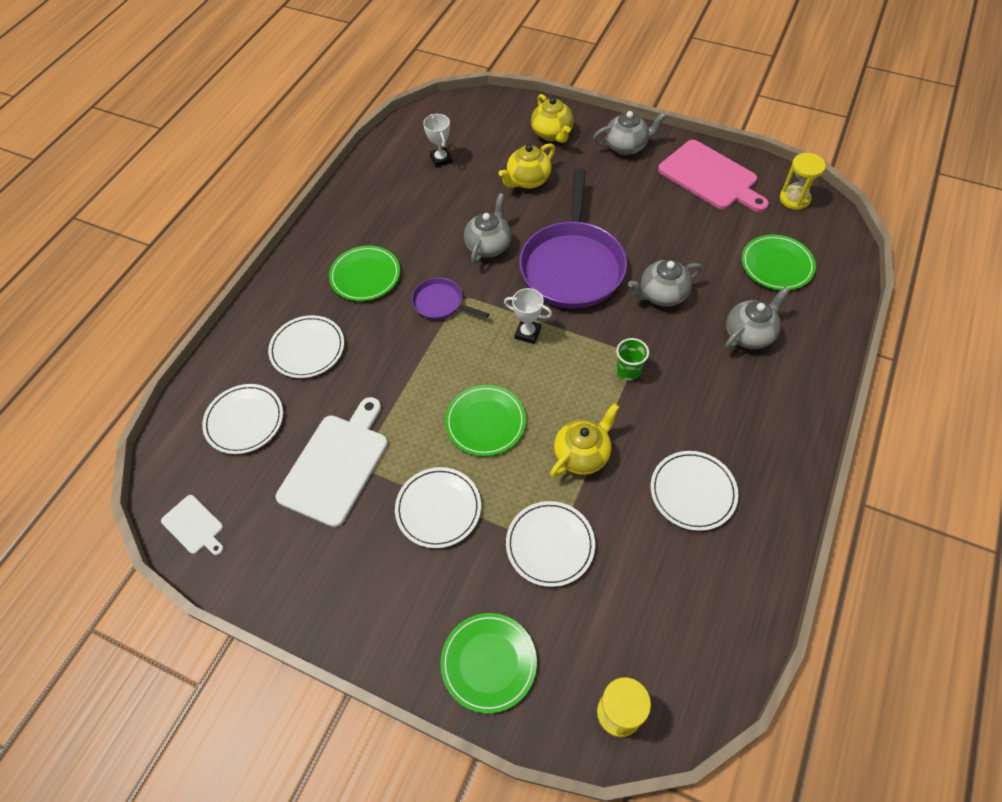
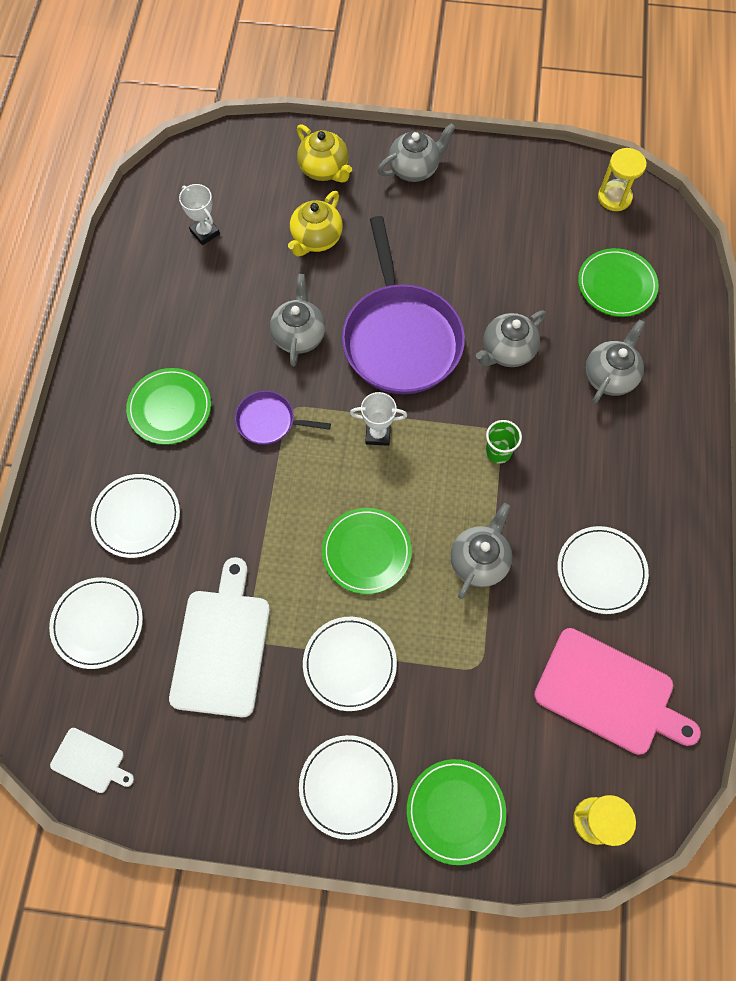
camera: 20 degrees left, 10 degrees up
(550, 544) = (477, 669): white plate -> white plate (348, 786)
(582, 454) = (479, 561): yellow teapot -> grey teapot
(710, 177) = (518, 189): pink cutting board -> pink cutting board (609, 693)

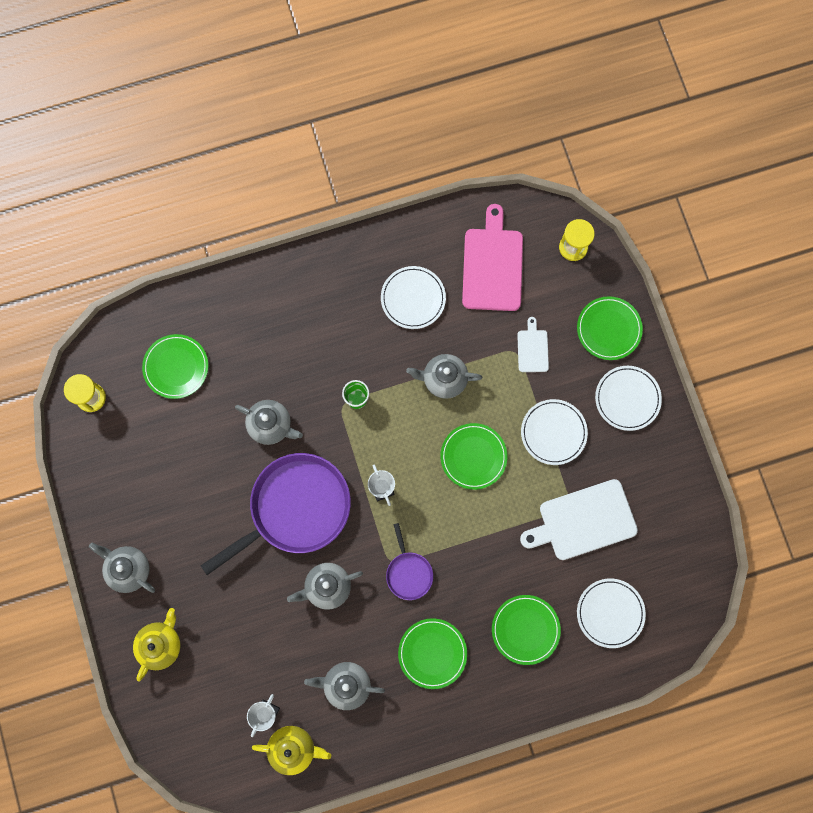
camera: 115 degrees left, 10 degrees up
(90, 761) = (695, 566): white cutting board -> white cutting board (532, 349)
(136, 517) = (525, 629): white plate -> green plate
(316, 239) = (233, 617): yellow teapot -> yellow teapot (293, 748)
(610, 376) = (259, 344): grey teapot -> grey teapot (346, 685)

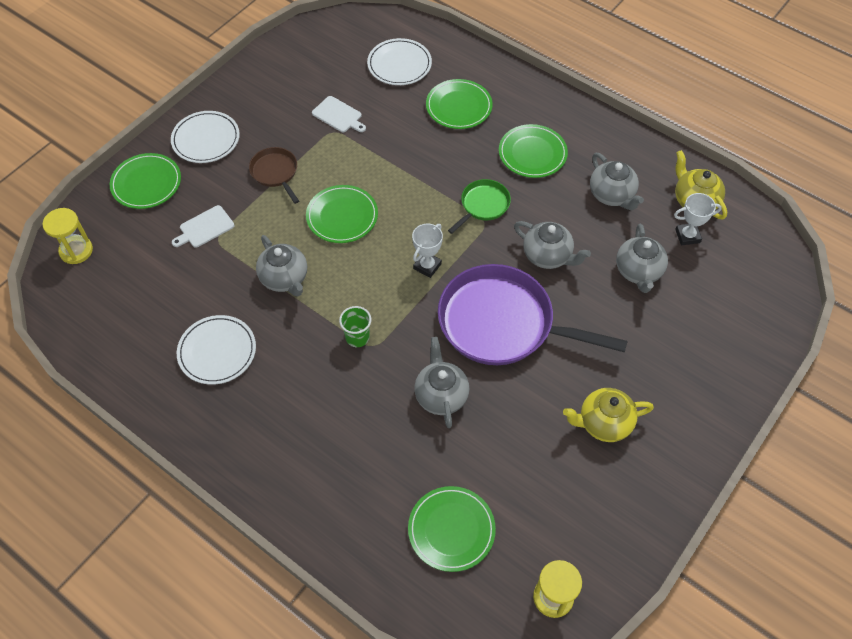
camera: 125 degrees left, 20 degrees down
(128, 569) = (682, 428): grey teapot -> grey teapot (638, 271)
(161, 644) = (717, 353): yellow teapot -> yellow teapot (604, 423)
(408, 573) = (483, 205): purple pan -> green pan
(492, 265) = (136, 304): pink cutting board -> none
(553, 432) = (275, 172): white plate -> brown pan
(583, 521) = (338, 115): white cutting board -> white cutting board, size x0.51

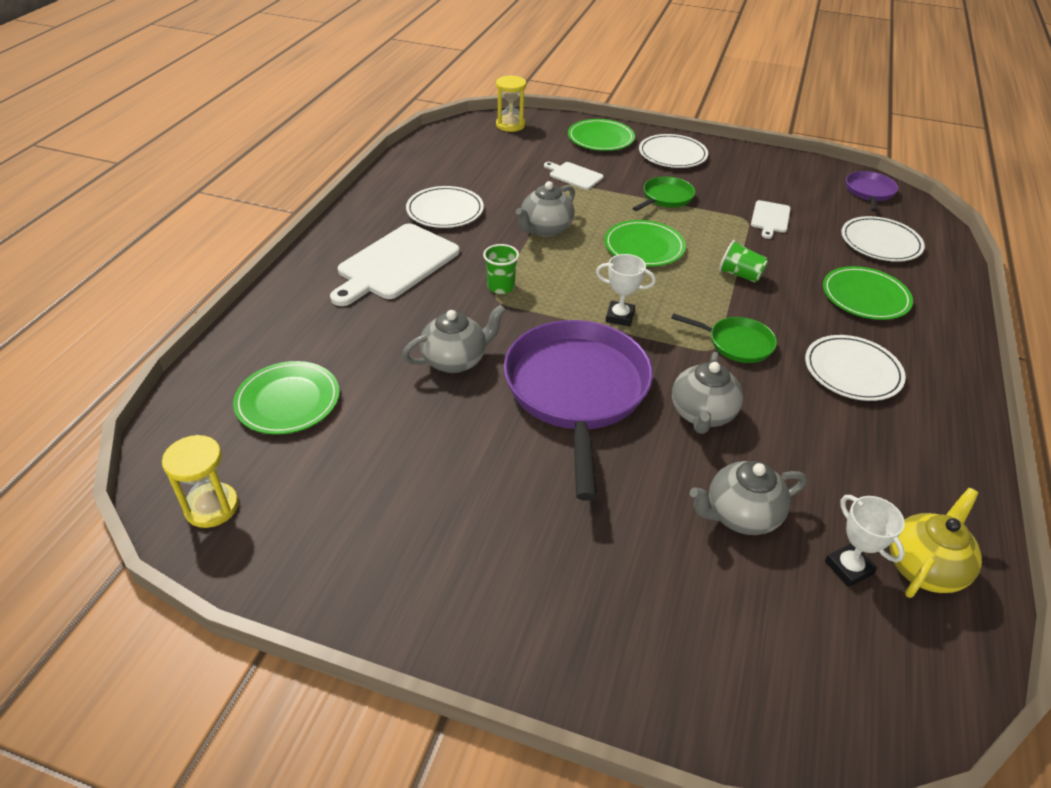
camera: 70 degrees right, 15 degrees down
(275, 172) = (665, 198): brown pan -> green pan
(290, 413) = (395, 264): none -> white cutting board
(330, 36) = (869, 192): none -> purple pan
(405, 168) = (740, 275): none -> green cup
(532, 153) = (852, 371): green plate -> white plate
(604, 423) = (472, 516): yellow teapot -> none
(612, 195) = (852, 463): grey teapot -> none

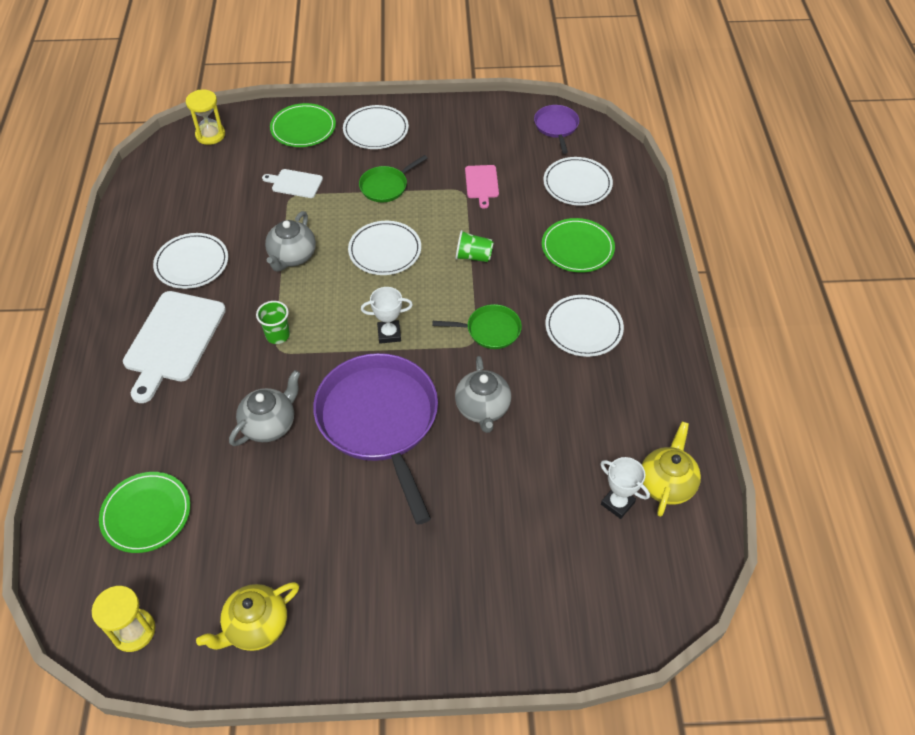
camera: 20 degrees left, 10 degrees up
(343, 550) = (256, 626): none -> yellow teapot
(644, 247) = (385, 250): green plate -> white plate
(665, 198) = (386, 186): green pan -> green pan turned 150 degrees counterclockwise
(740, 515) = (534, 488): grey teapot -> none
(770, 218) = (481, 183): white cutting board -> pink cutting board

